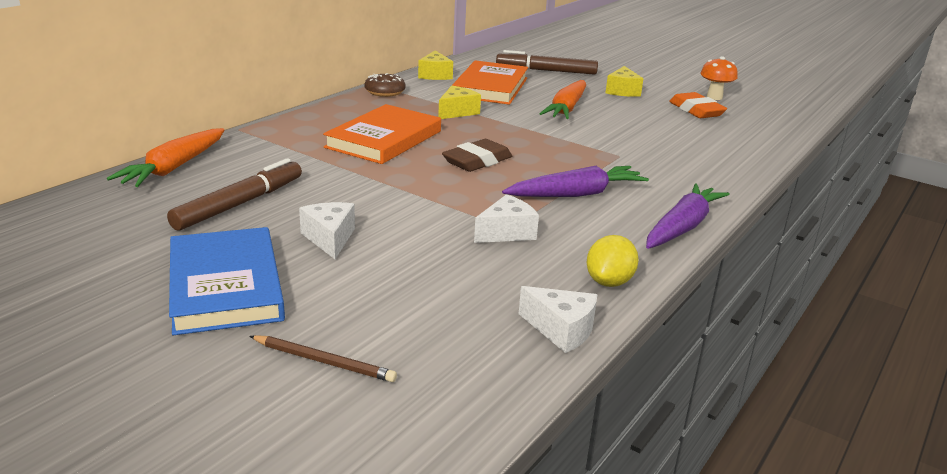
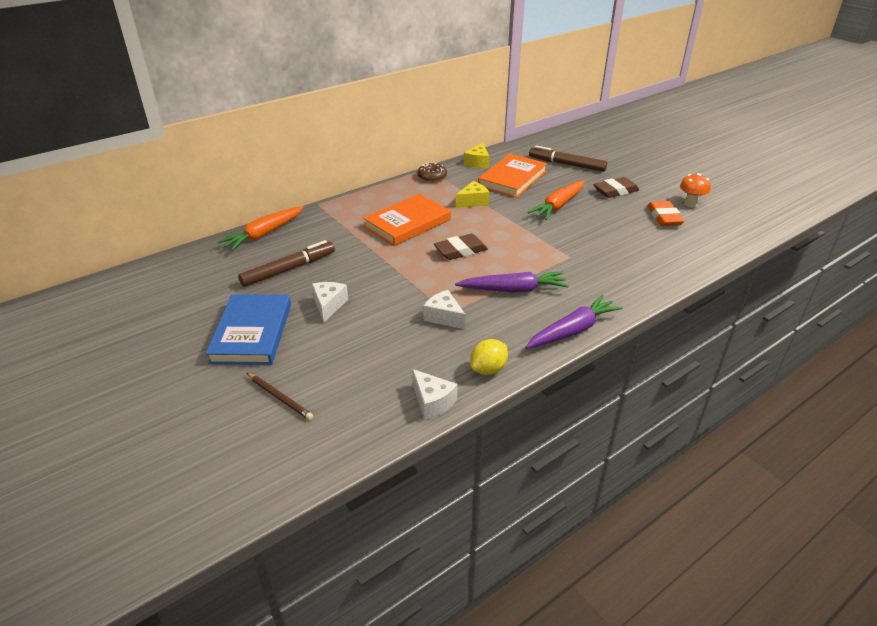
camera: 20 degrees right, 10 degrees up
(506, 232) = (444, 317): white cheese -> white cheese turned 120 degrees counterclockwise
(622, 91) = (615, 191): yellow cheese -> brown eraser

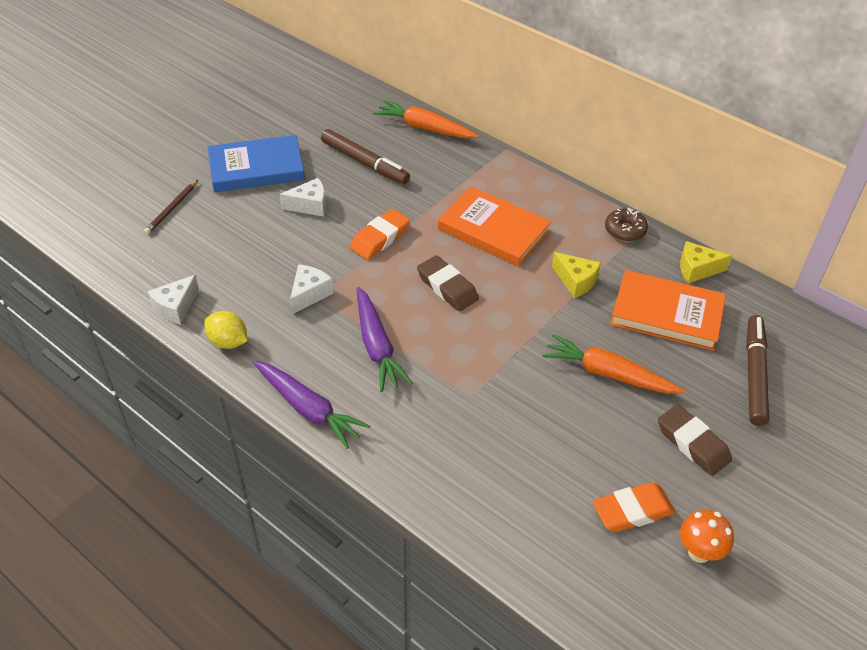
camera: 75 degrees right, 10 degrees up
(391, 273) = (380, 238): none -> orange eraser

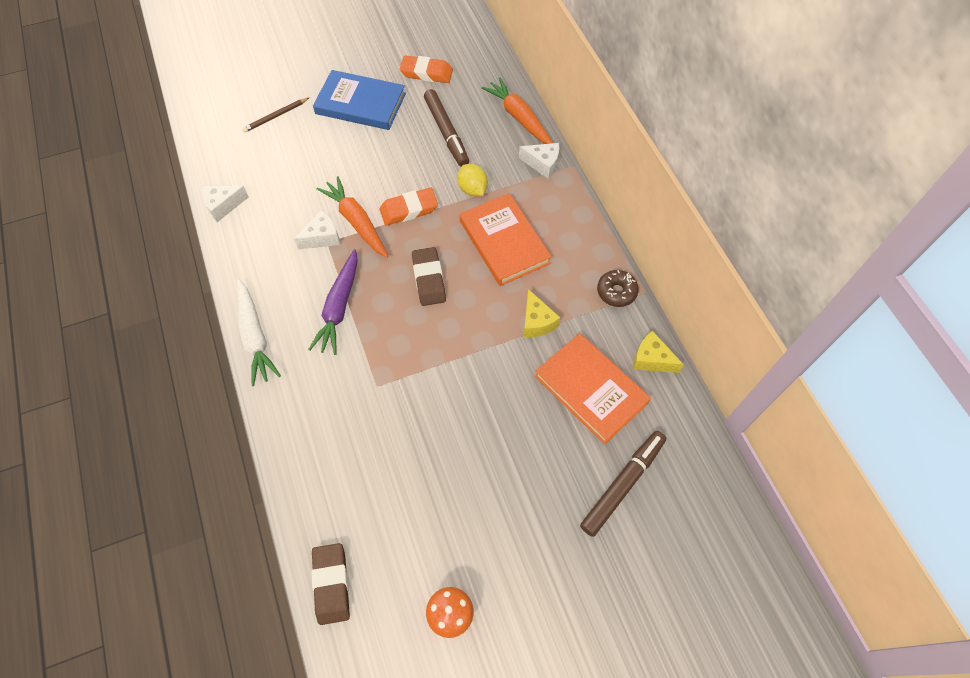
camera: 30 degrees right, 15 degrees up
(228, 342) = (239, 252): yellow lemon -> yellow lemon (472, 189)
(308, 409) = (255, 336): purple carrot -> white carrot
(310, 205) = (376, 156): white cheese -> white cheese (542, 164)
(608, 374) = (499, 421): orange carrot -> orange carrot (356, 222)
(632, 511) = (426, 550): orange eraser -> orange eraser (426, 73)
(692, 443) = (519, 519): brown eraser -> brown eraser (331, 584)

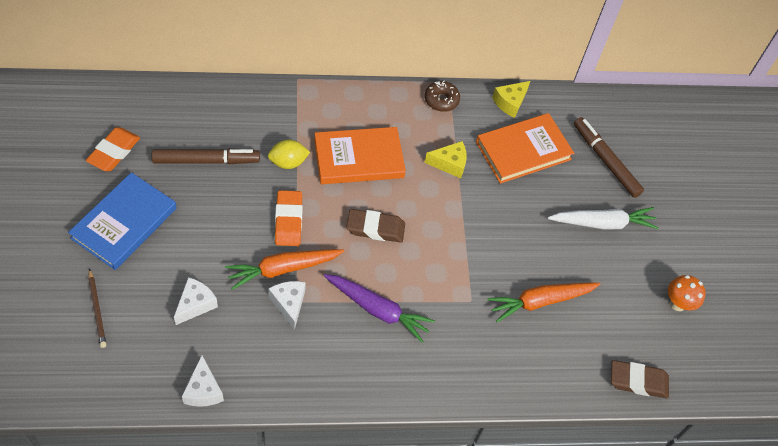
camera: 80 degrees left, 5 degrees down
(255, 336) = (384, 391): white carrot -> white carrot (602, 223)
(519, 118) = (218, 97): orange carrot -> orange carrot (540, 301)
(542, 164) = (284, 100): white cheese -> white cheese (195, 304)

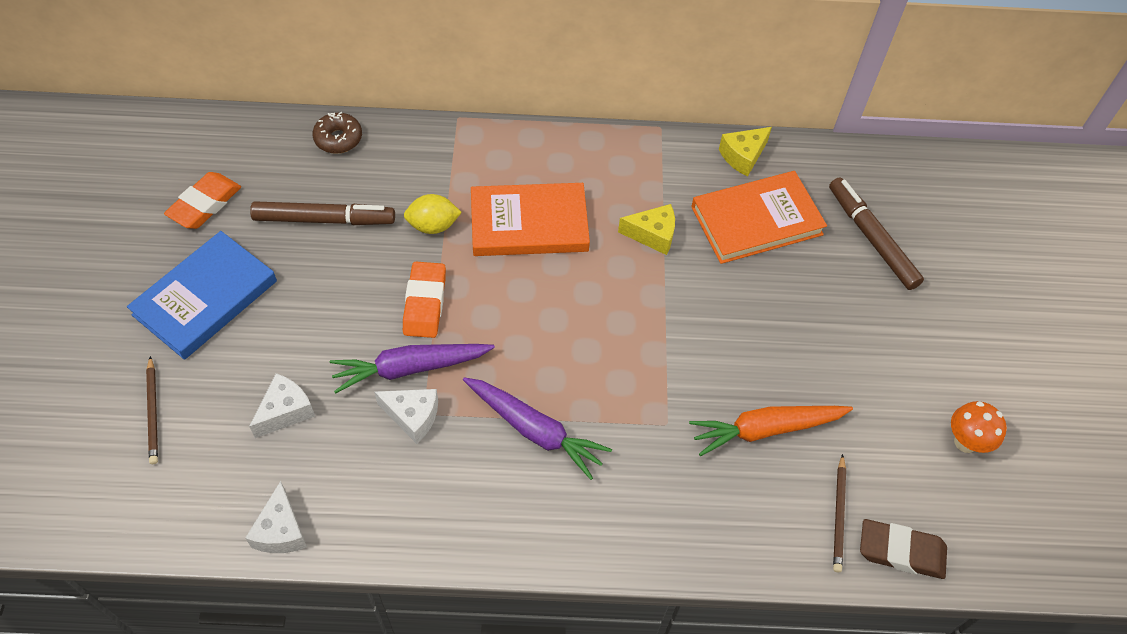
camera: 10 degrees right, 0 degrees up
(283, 269) = (410, 368): orange carrot -> purple carrot
(289, 304) = (412, 416): white cheese -> white cheese turned 120 degrees clockwise
(375, 228) = (542, 318): brown eraser -> none
(441, 100) = (648, 150): brown donut -> brown donut (338, 139)
(594, 359) = (839, 515): none -> brown pencil
(602, 223) = (862, 324): white carrot -> none

